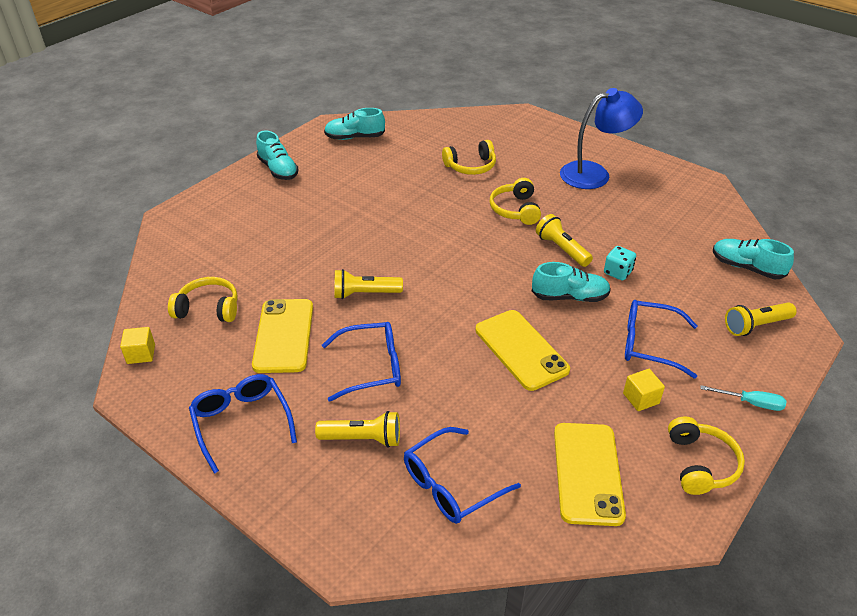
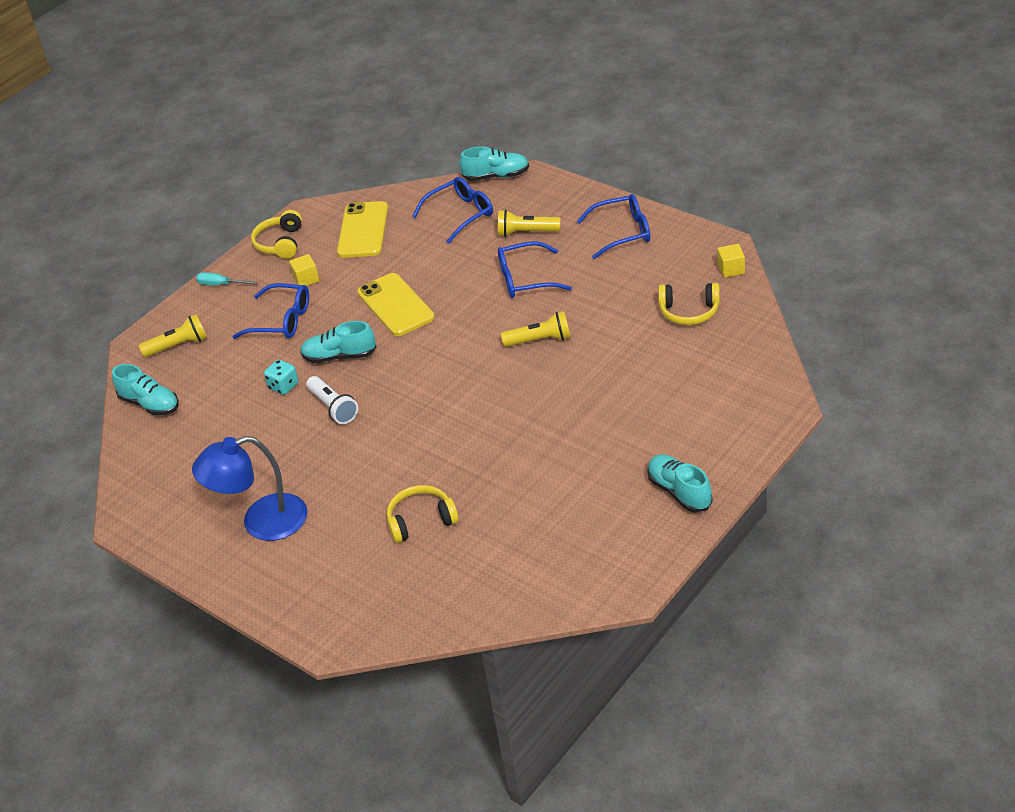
camera: 175 degrees left, 0 degrees up
(241, 422) = (622, 232): blue glasses -> blue glasses turned 75 degrees counterclockwise
(284, 335) = (608, 296): yellow phone -> none
(354, 137) = (586, 563): turquoise shoe -> turquoise shoe (496, 176)
(515, 210) = (374, 455): yellow headphones -> none
(562, 249) = (333, 408): yellow flashlight -> white flashlight

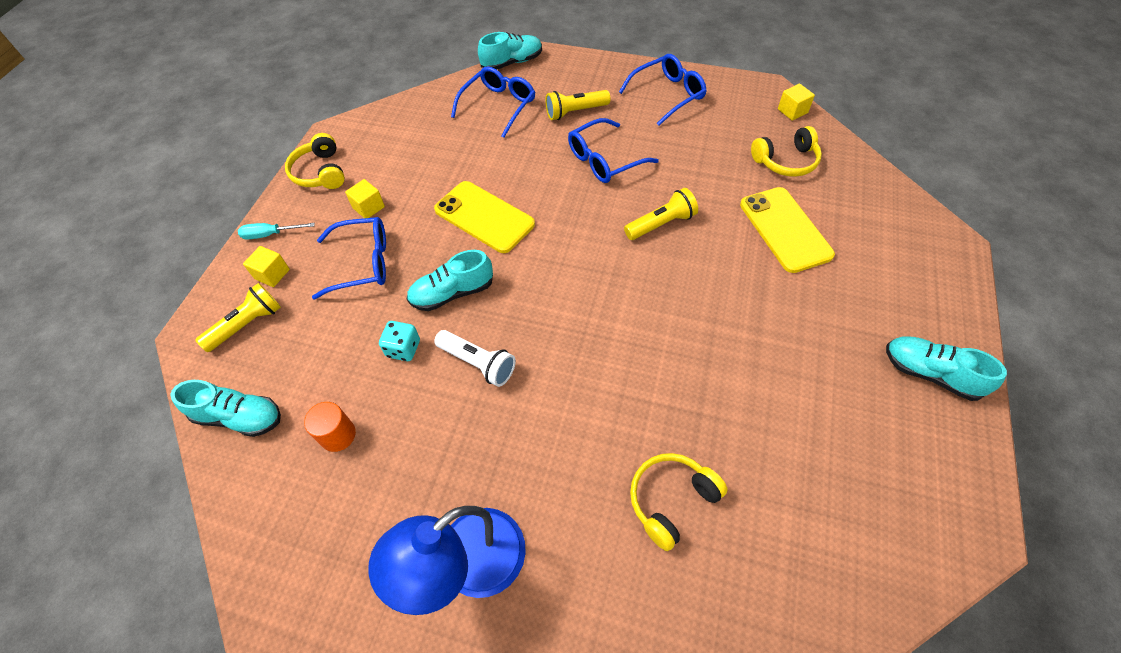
camera: 25 degrees left, 15 degrees up
(210, 314) = (272, 274): none -> yellow cube
(212, 430) = (338, 435): none -> orange cylinder
(363, 230) = (405, 141): yellow phone -> yellow phone (785, 229)

